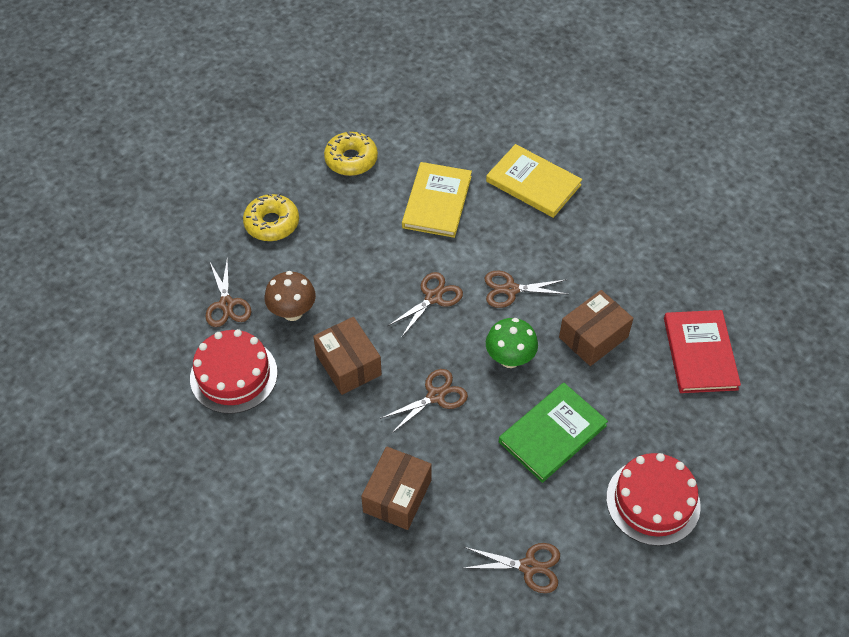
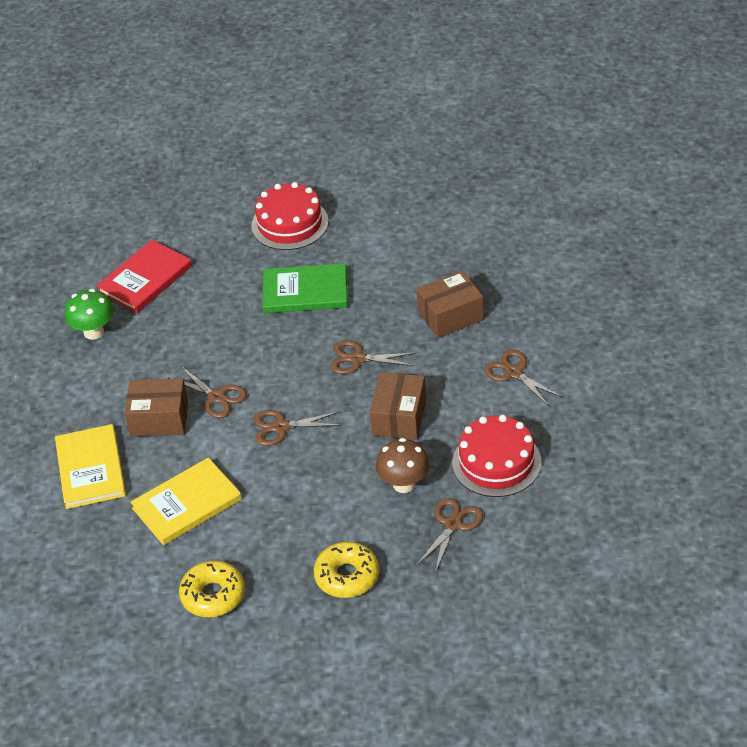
camera: 135 degrees left, 10 degrees down
(510, 359) = (277, 351): green mushroom -> green mushroom (94, 332)
(529, 566) = (407, 235): brown scissors -> brown scissors (514, 373)
(593, 337) = (201, 330): brown box -> brown box (159, 419)

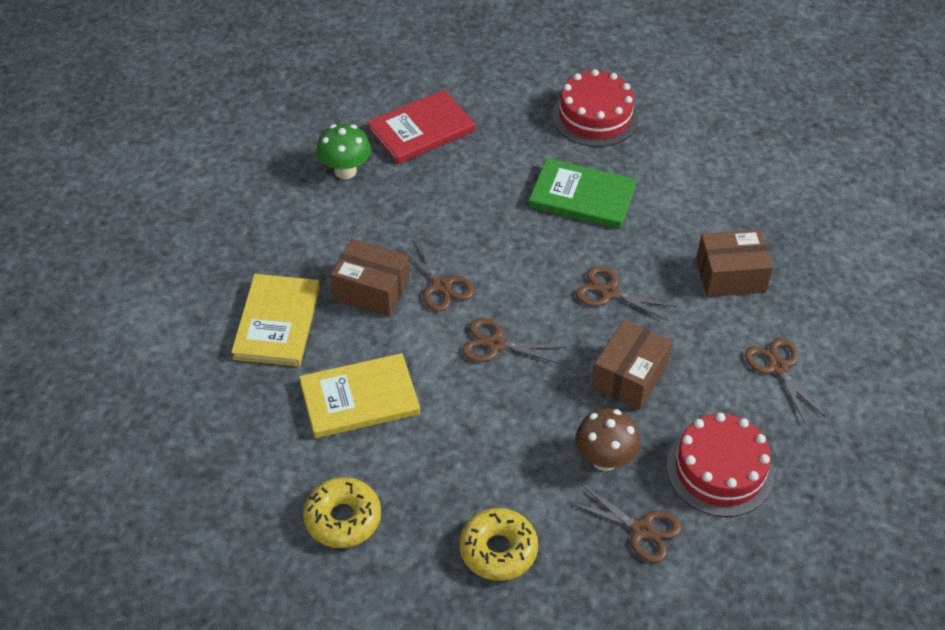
camera: 15 degrees right, 5 degrees up
(453, 524) = (642, 530): brown scissors -> brown scissors turned 75 degrees clockwise

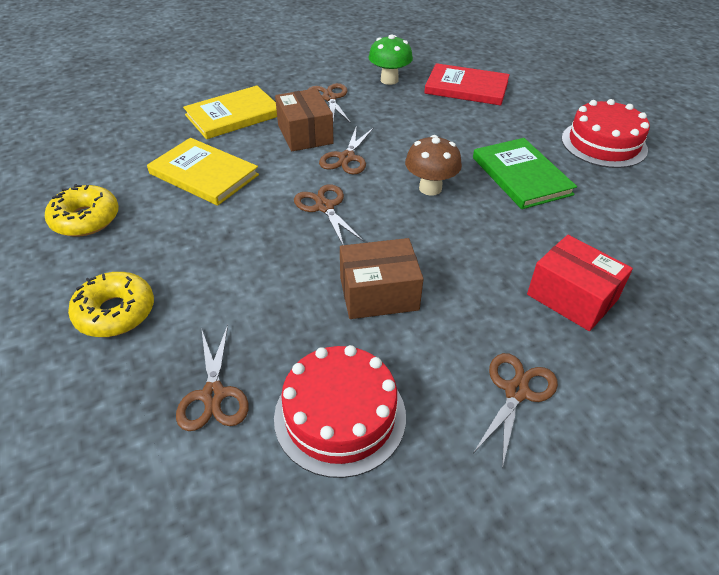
camera: 50 degrees right, 5 degrees down
(604, 459) = (272, 326): brown mushroom -> brown mushroom (430, 188)
(609, 292) = (451, 236): brown scissors -> brown scissors (329, 98)
(730, 276) = (572, 297): brown box -> red box

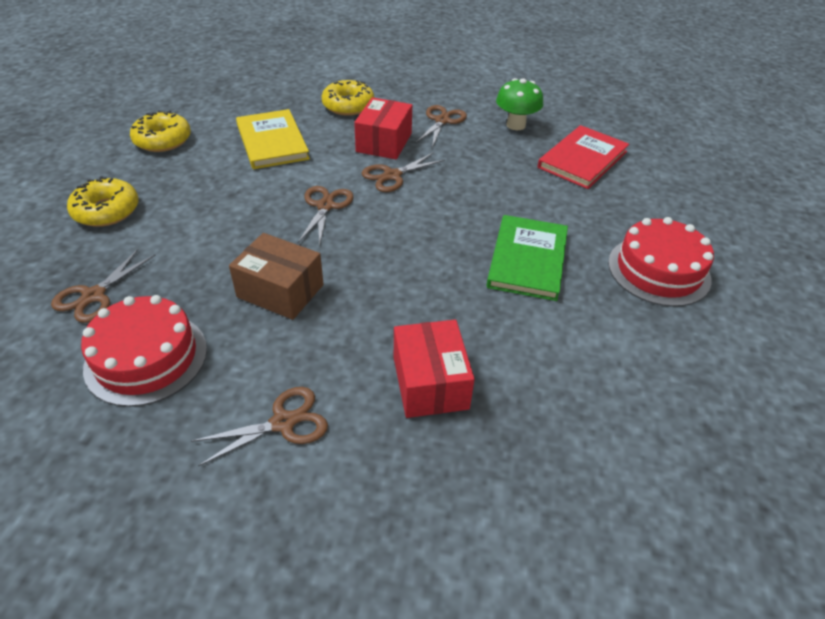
camera: 35 degrees right, 0 degrees up
(233, 115) = (348, 105): yellow book -> yellow donut
(305, 134) = (384, 142): brown box -> red box
(430, 188) = (429, 231): brown mushroom -> none
(466, 88) = (582, 160): red book -> red book turned 75 degrees clockwise

